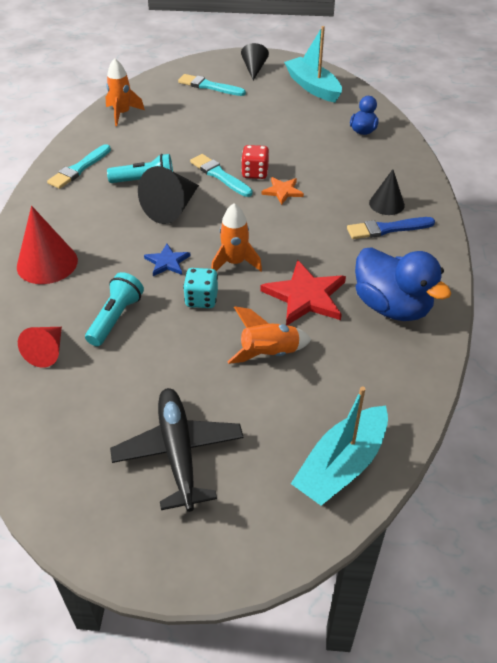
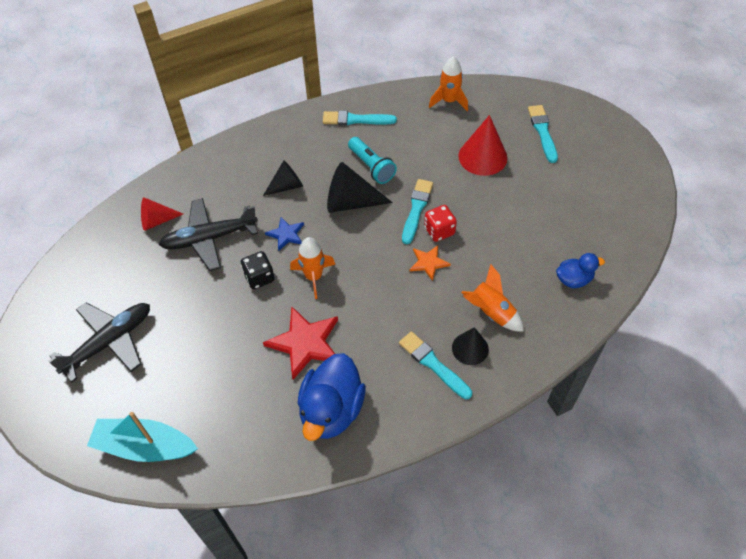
camera: 60 degrees right, 10 degrees up
(47, 263) = (239, 168): red cone -> red cone (482, 156)
(116, 318) = (209, 238): turquoise flashlight -> black plane
(201, 299) = (259, 277): turquoise dice -> black dice
(254, 69) = (603, 147): black cone -> black cone (287, 186)
(269, 353) = (228, 349): orange rocket -> orange rocket (491, 312)
(313, 87) = (614, 205): turquoise boat -> none
(387, 229) = (433, 364): blue brush -> turquoise brush

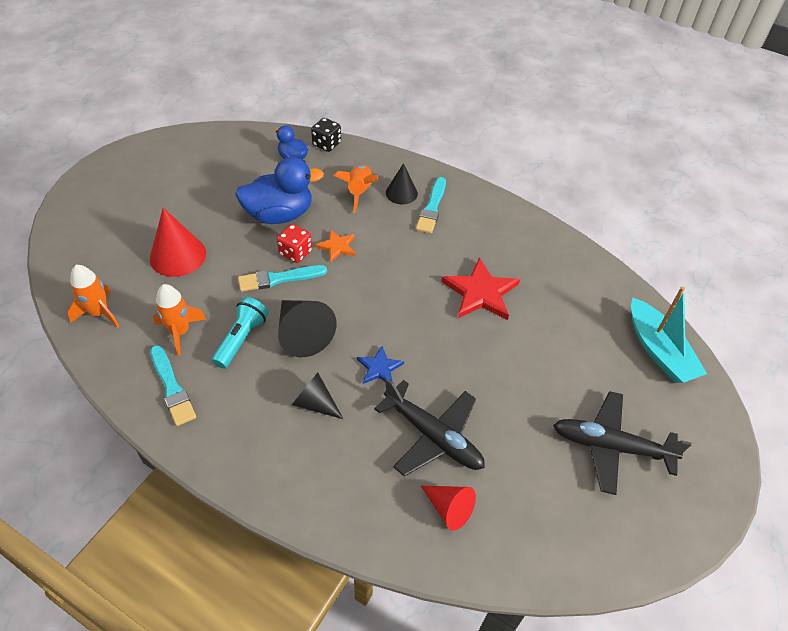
camera: 125 degrees left, 5 degrees down
(259, 277) = (444, 362): black dice -> black dice (326, 144)
(313, 277) = (412, 320): orange rocket -> orange rocket (180, 332)
(331, 410) = (520, 249): blue duck -> blue duck (279, 214)
(542, 132) = (118, 224): turquoise brush -> none

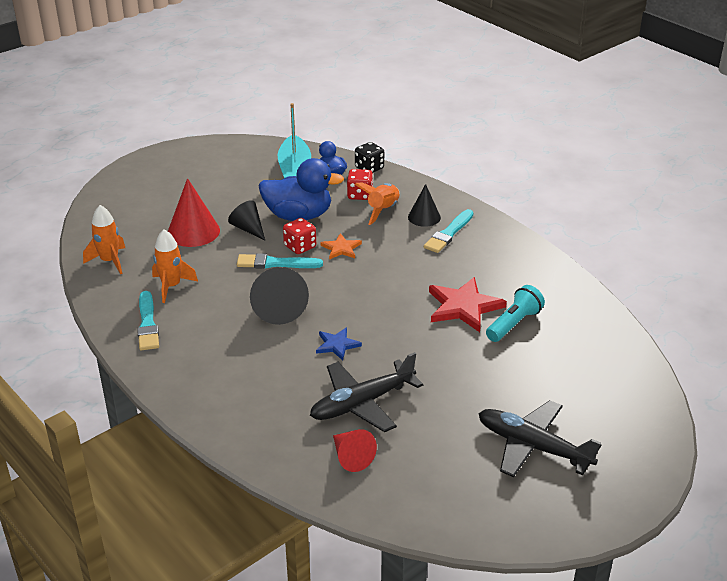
camera: 20 degrees right, 15 degrees down
(241, 339) = (222, 301): turquoise flashlight -> turquoise flashlight (514, 324)
(315, 403) = (266, 358): black cone -> black cone (248, 229)
(330, 178) = (360, 195): none -> red dice
(433, 436) = (362, 403): black plane -> black plane turned 90 degrees clockwise
(659, 350) = (625, 384): turquoise boat -> turquoise boat (295, 170)

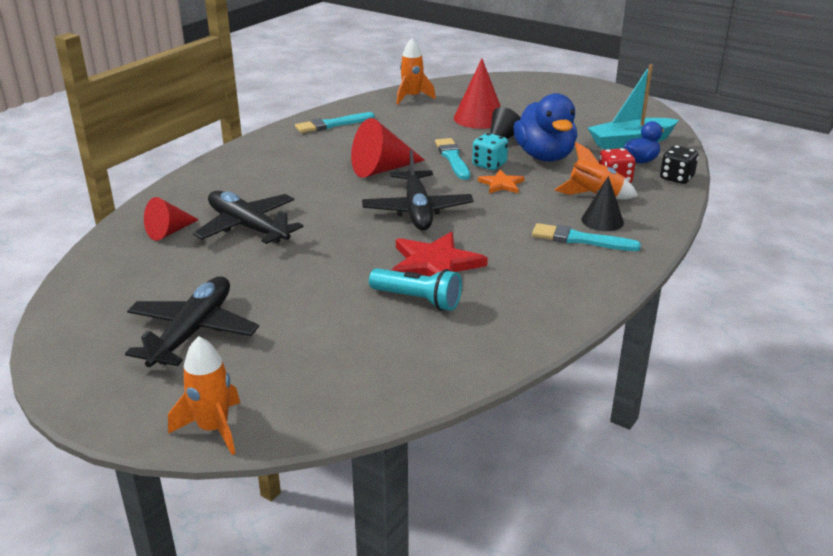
camera: 75 degrees right, 5 degrees down
(171, 286) = (389, 124): orange rocket -> orange rocket (213, 429)
(278, 307) = (381, 169): black cone -> red cone
(300, 247) = (489, 165): red dice -> turquoise dice
(337, 345) = (334, 204): blue star -> none
(369, 300) = (417, 210): none -> black plane

